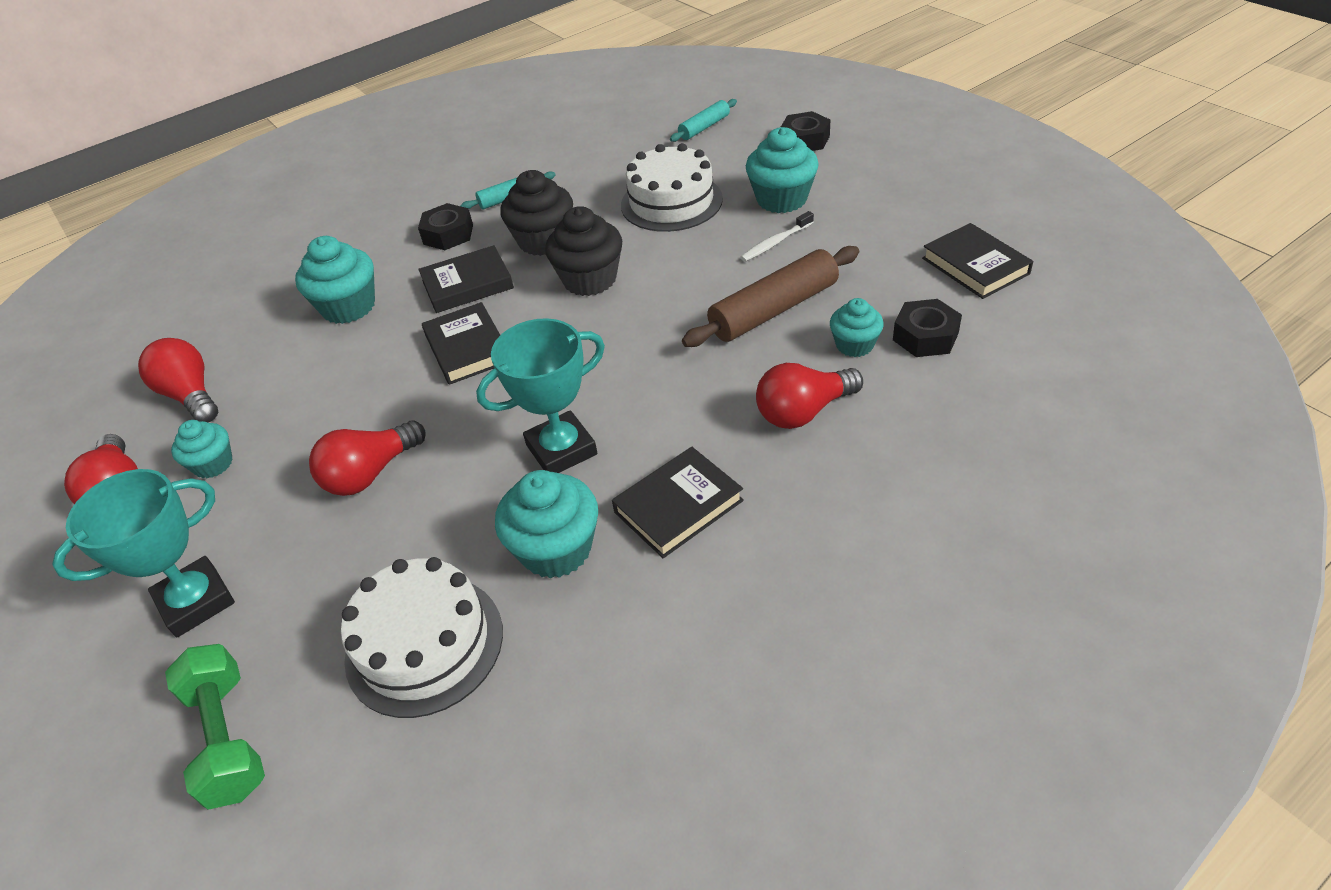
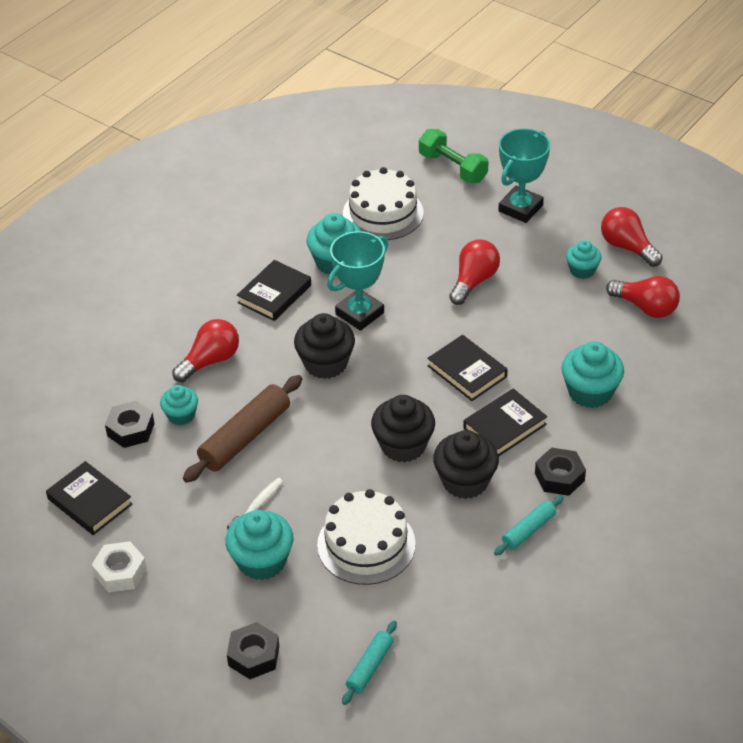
camera: 160 degrees right, 0 degrees up
(640, 384) = (325, 363): none -> black cupcake
(934, 204) = (120, 572): none -> white nut

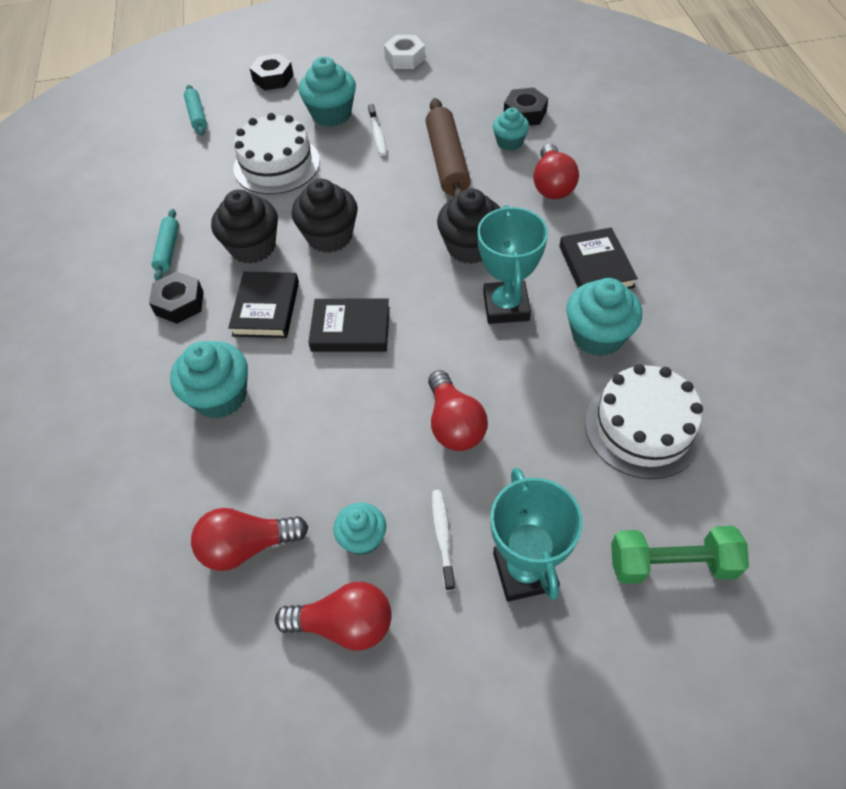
camera: 135 degrees right, 10 degrees up
(90, 501) = (479, 70): black book -> none
(542, 244) = (442, 536): none -> white toothbrush

